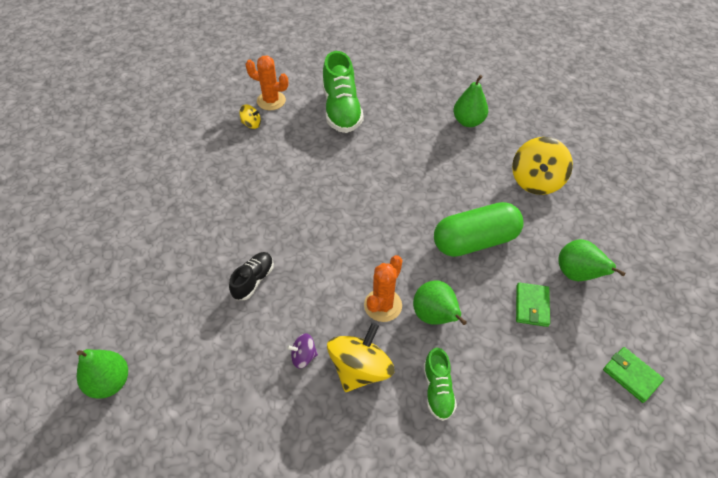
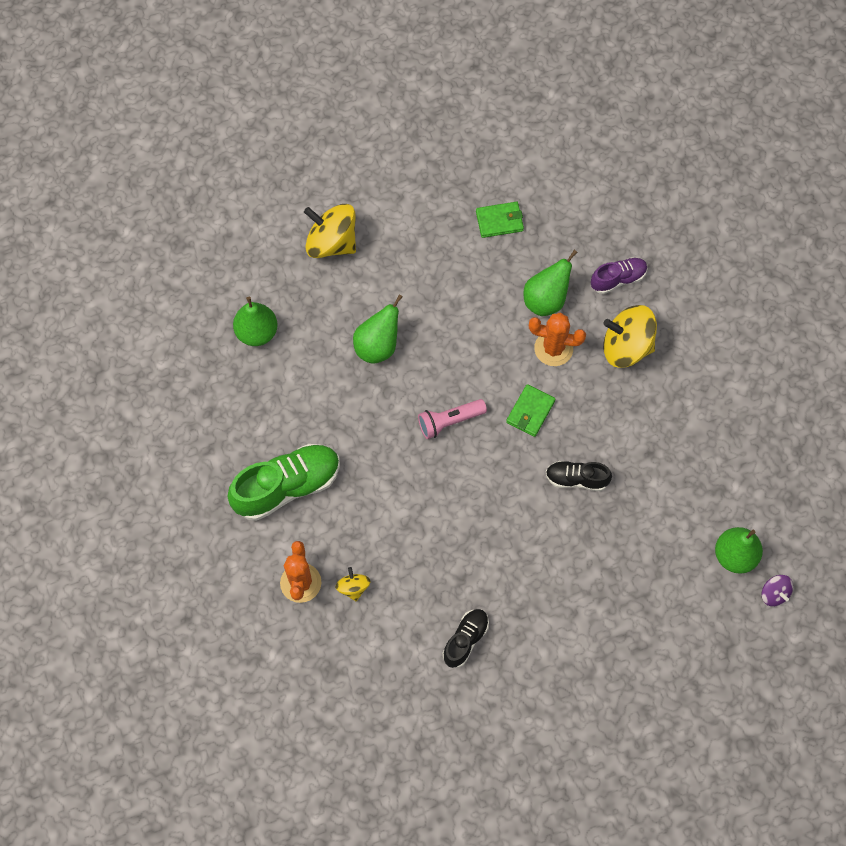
camera: 110 degrees left, 15 degrees up
(175, 170) = (465, 640): none -> black shoe
(303, 356) = (636, 399): purple spinning top -> purple spinning top (774, 594)
(347, 210) = (449, 421): none -> pink flashlight
(438, 390) = (618, 279): green shoe -> purple shoe
(475, 241) = (441, 285): green capsule -> none
(536, 181) = (331, 243): yellow spinning top -> yellow spinning top turned 150 degrees counterclockwise
(577, 274) = (446, 188): green pear -> green pear (378, 346)
(631, 375) = (538, 135): green wallet -> green wallet (530, 412)

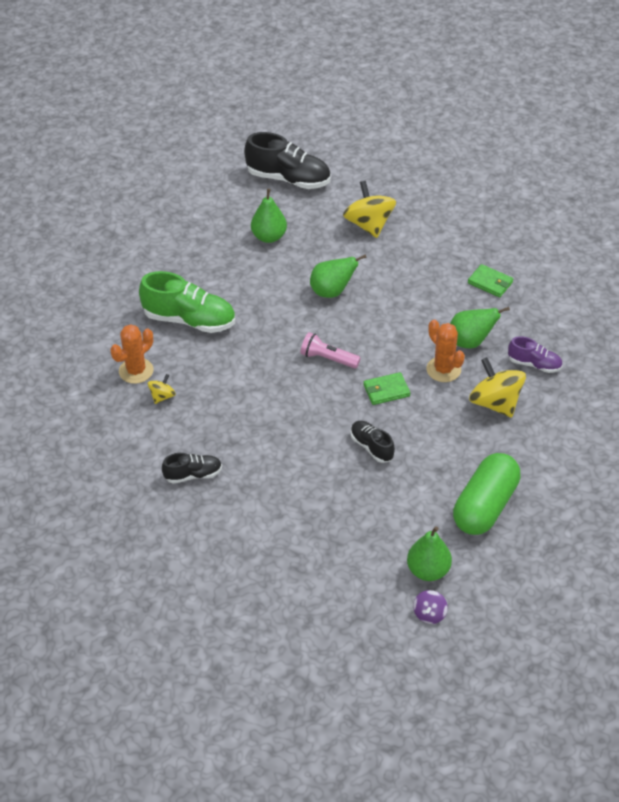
camera: 45 degrees right, 20 degrees down
(202, 249) = (288, 179): none -> black shoe
(716, 456) = (485, 506): none -> green capsule

